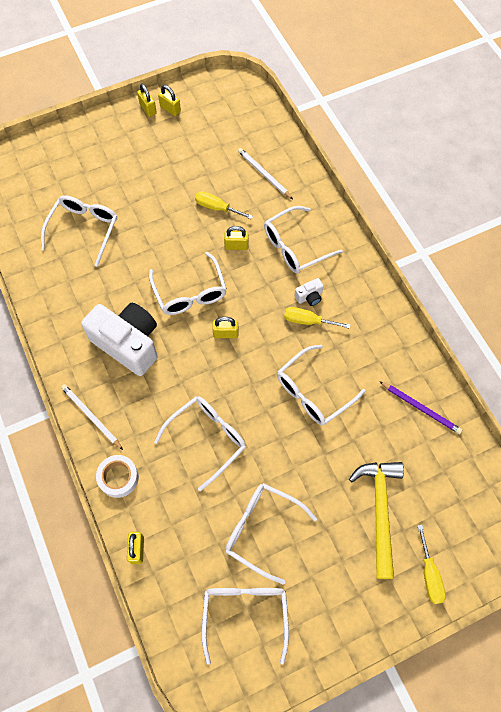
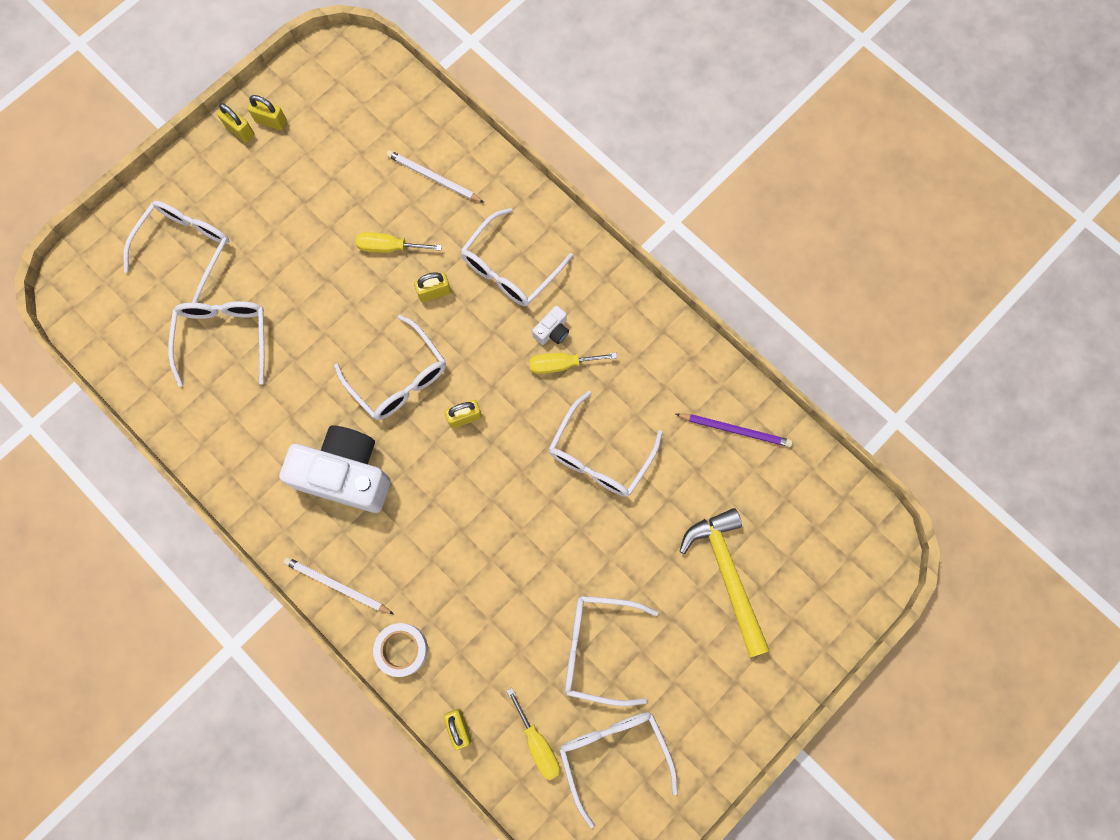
camera: 20 degrees left, 10 degrees up
(206, 439) = (491, 563): white glasses -> white glasses (185, 249)
(429, 575) = (807, 629): yellow screwdriver -> yellow screwdriver (537, 743)

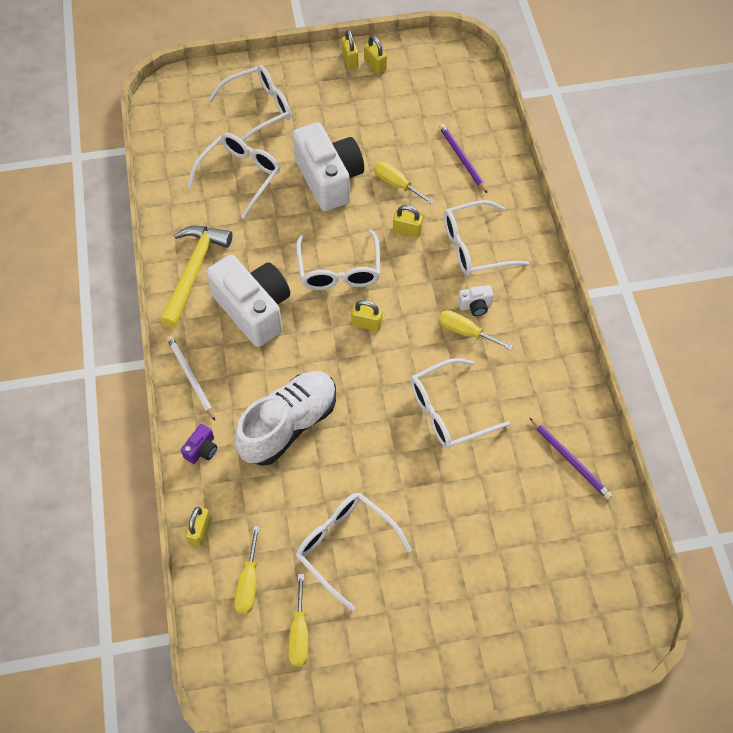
camera: 35 degrees right, 15 degrees down
(317, 284) = (329, 179): none -> white camera
(402, 649) = (202, 449): white tape -> purple camera
(433, 178) = (462, 159): white pencil -> purple pencil
(465, 569) = (289, 425): none -> white shoe
(614, 756) = (299, 633): white glasses -> yellow screwdriver
(727, 574) = (487, 560): yellow hammer -> yellow hammer (193, 271)

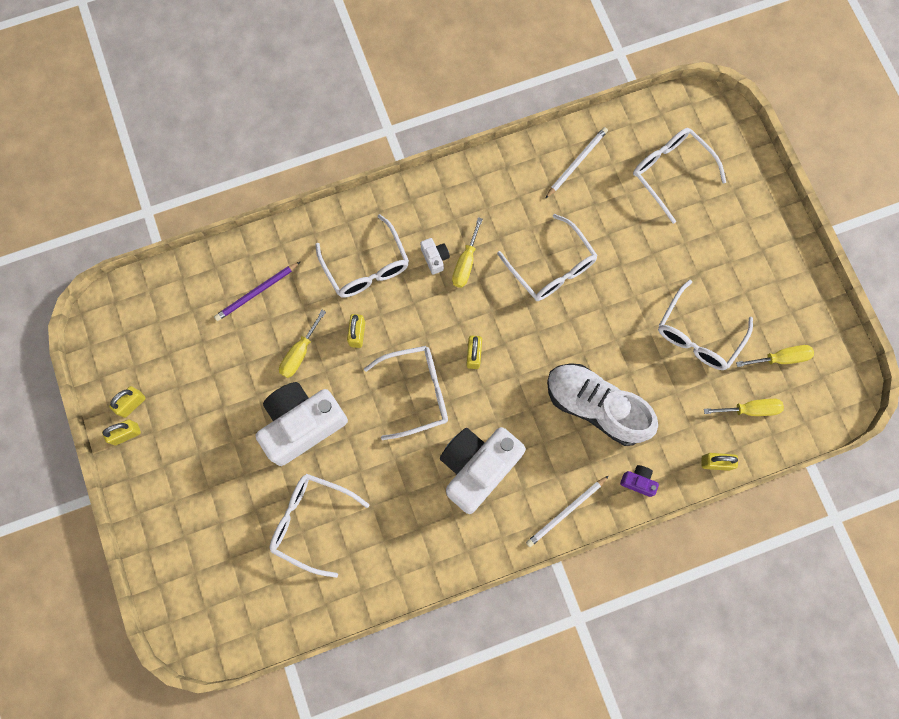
camera: 100 degrees left, 15 degrees up
(193, 271) = (443, 541): yellow hammer -> none
(257, 109) = (213, 524): white glasses -> white glasses (671, 173)
(570, 460) = (576, 162): purple pencil -> white pencil

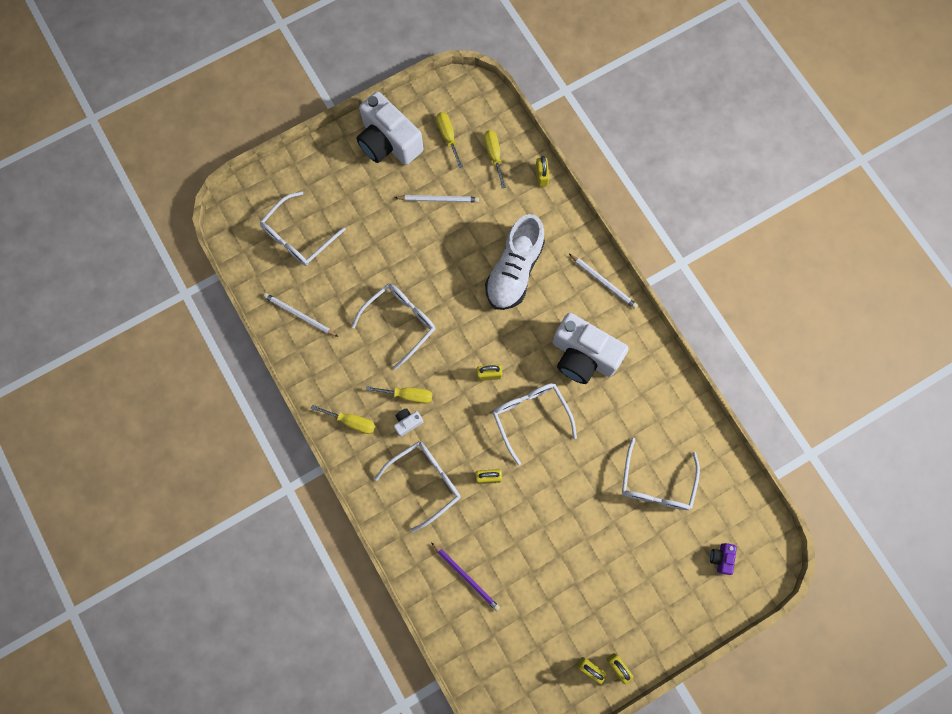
camera: 100 degrees left, 0 degrees up
(299, 353) = (515, 525): yellow screwdriver -> yellow screwdriver (352, 422)
(302, 425) = (577, 509): white camera -> white camera (388, 142)
(638, 481) = (568, 231): purple camera -> purple camera (721, 558)
(698, 334) = (439, 199): white glasses -> white pencil

